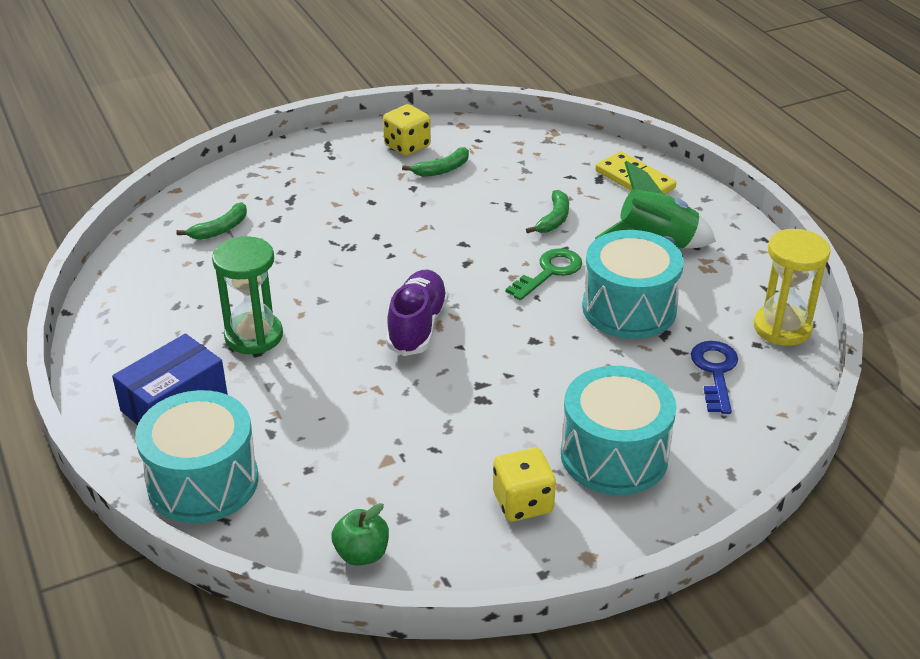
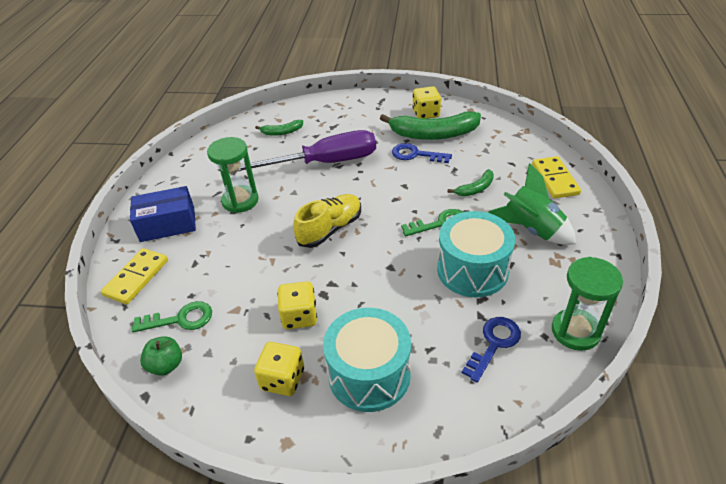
camera: 35 degrees right, 5 degrees up
(203, 482) = (136, 278): turquoise drum -> yellow domino
(324, 500) = (180, 319): none -> green key
(325, 251) = (323, 163): none -> purple screwdriver
(417, 326) = (330, 229): purple shoe -> yellow shoe
(442, 169) = (434, 134): green banana -> green banana, size x2.04
(442, 202) = (415, 154): none -> blue key
(477, 433) = (299, 316): none -> yellow dice
(782, 328) = (575, 331): yellow hourglass -> green hourglass

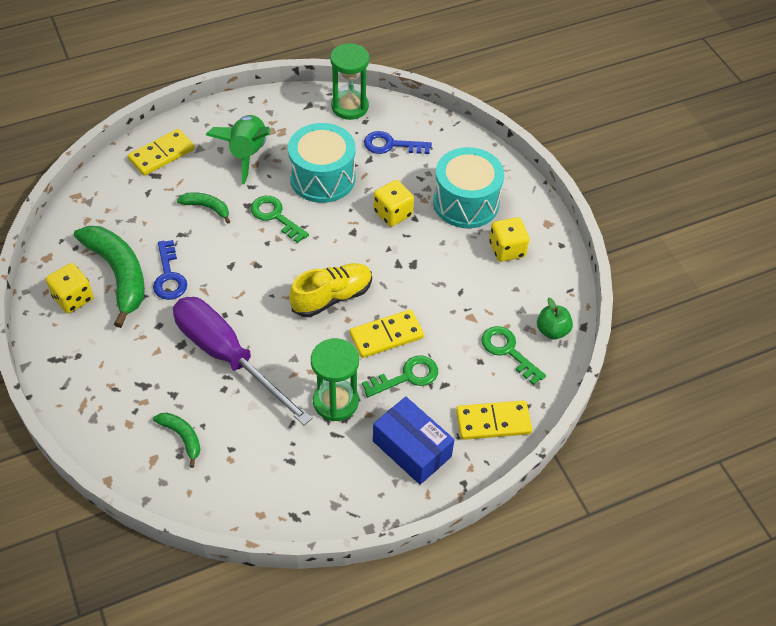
camera: 125 degrees left, 10 degrees up
(222, 244) = (407, 377): none -> green key
(267, 247) = (386, 335): none -> yellow domino
(299, 316) = (446, 268): yellow dice -> yellow dice (393, 213)
(330, 229) = (332, 297): yellow shoe -> yellow shoe turned 135 degrees clockwise

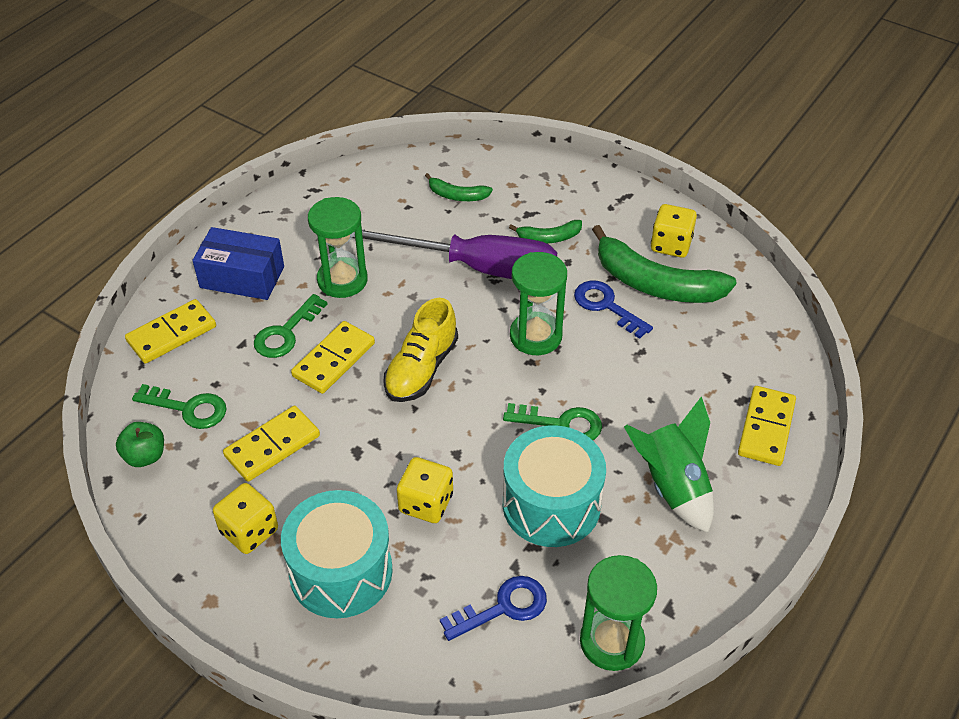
camera: 150 degrees right, 5 degrees down
(207, 207) = (646, 393): green banana -> green banana (549, 238)
(237, 280) = (535, 336): none -> green hourglass
(464, 294) = (272, 446): none -> yellow domino

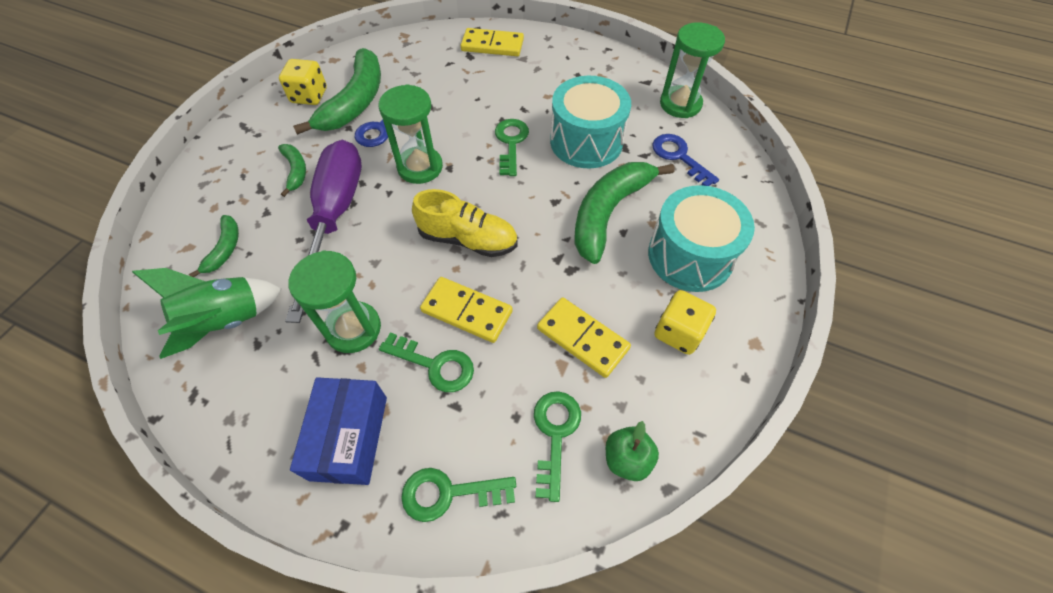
camera: 100 degrees left, 10 degrees up
(171, 334) = (449, 493): yellow domino -> green key
(426, 503) = (608, 213): yellow dice -> green banana
(672, 485) = (552, 84): green rocket -> green rocket (226, 321)

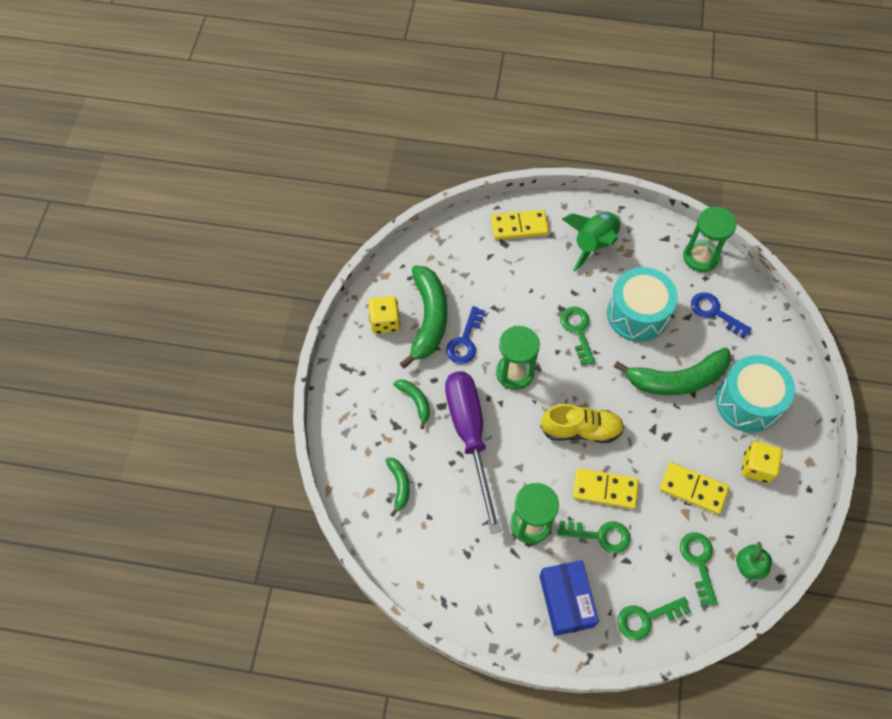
camera: 15 degrees left, 5 degrees up
(226, 321) = (435, 543): green rocket -> green rocket (593, 244)
(608, 213) = (677, 379): green banana -> green banana turned 120 degrees counterclockwise

